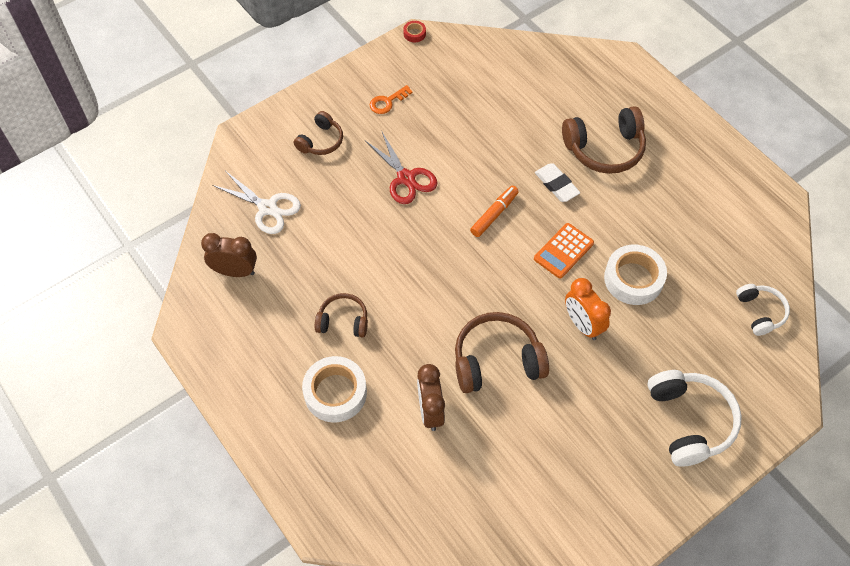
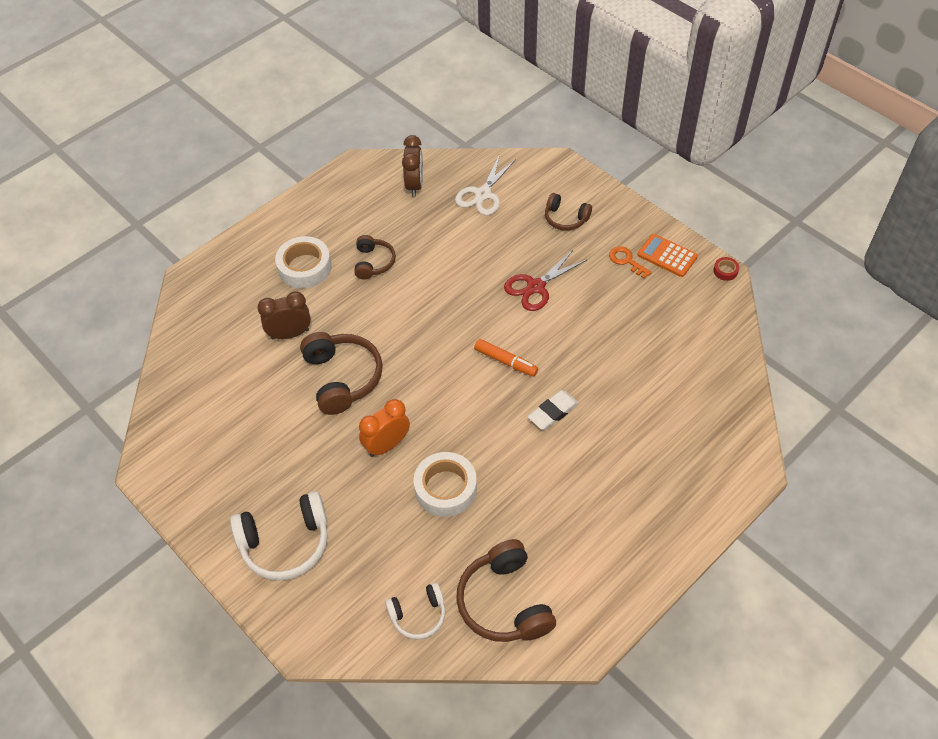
camera: 85 degrees right, 5 degrees down
(563, 251) = (471, 423): orange calculator -> orange calculator (667, 256)
(604, 149) = (611, 455): brown headphones -> brown headphones (504, 602)

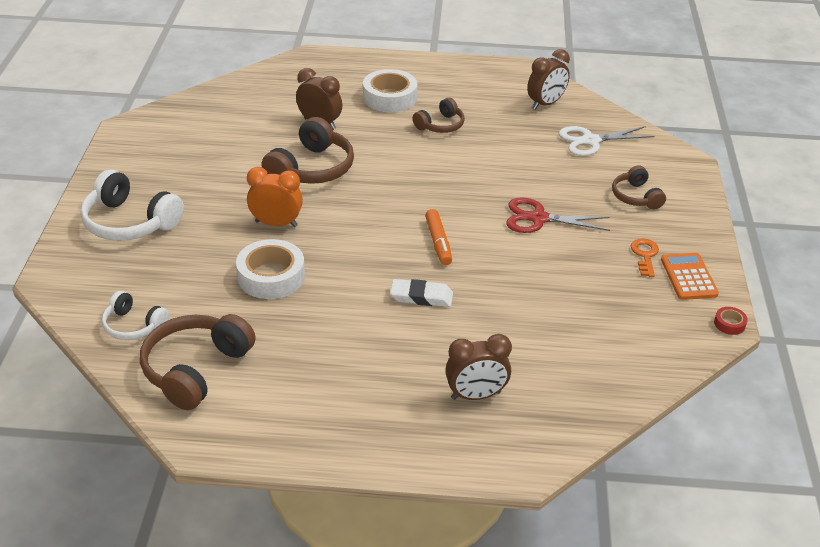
camera: 45 degrees right, 15 degrees down
(674, 450) = (476, 395): none -> brown clock

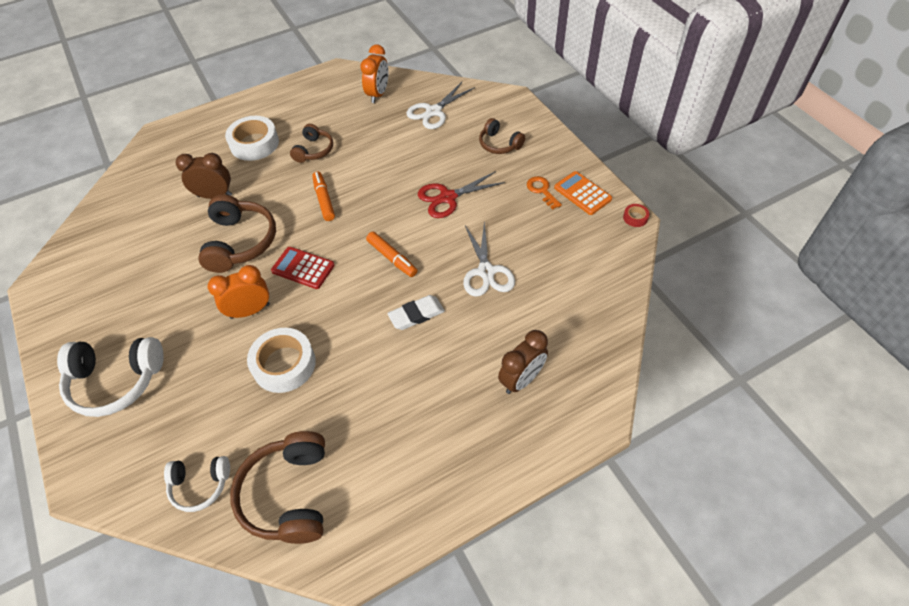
camera: 30 degrees left, 15 degrees up
(349, 213) = (303, 268): none -> red calculator
(415, 169) = (324, 200): none -> orange marker
(521, 295) = (486, 272): none -> white scissors
(545, 104) = (378, 94): brown clock -> orange clock

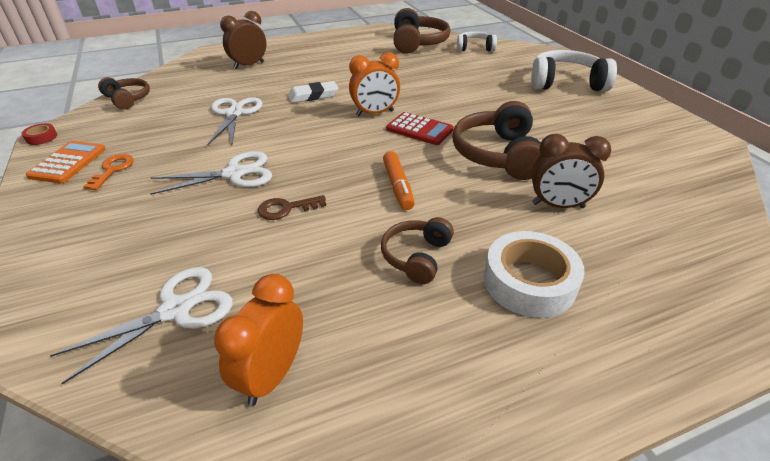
camera: 175 degrees left, 15 degrees down
(250, 311) = (467, 108): orange clock -> orange clock (375, 113)
(284, 364) = (429, 81): white tape -> none
(392, 258) = (324, 129): orange marker -> none
(398, 173) = (286, 208): none -> brown key
(448, 197) = (234, 174): red scissors -> white scissors
(499, 144) = (111, 233): brown headphones -> brown headphones (127, 99)
(542, 190) = (112, 170): orange key -> orange key turned 150 degrees counterclockwise
(582, 193) = (68, 163): orange calculator -> orange calculator turned 135 degrees counterclockwise

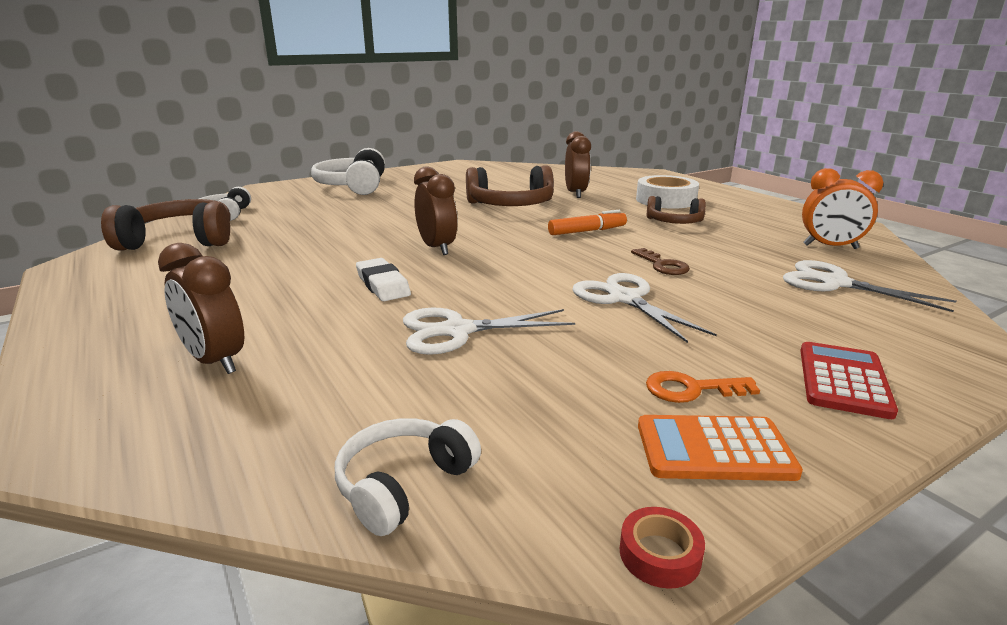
camera: 100 degrees left, 15 degrees down
(127, 99) = (404, 484): brown headphones -> white headphones
(375, 113) = (437, 248): orange clock -> brown clock
(419, 129) = (473, 229): red calculator -> red calculator (843, 380)

